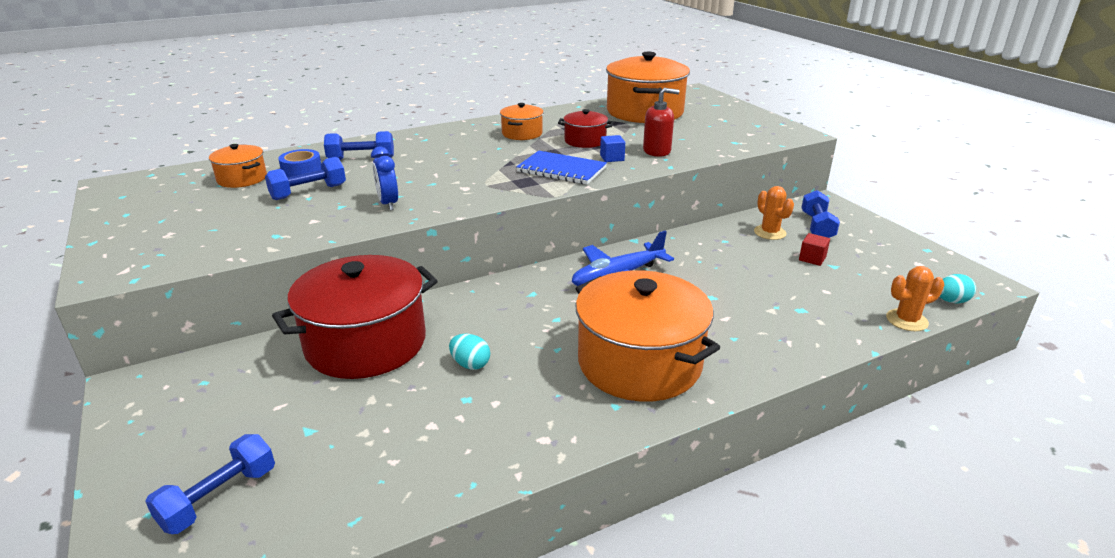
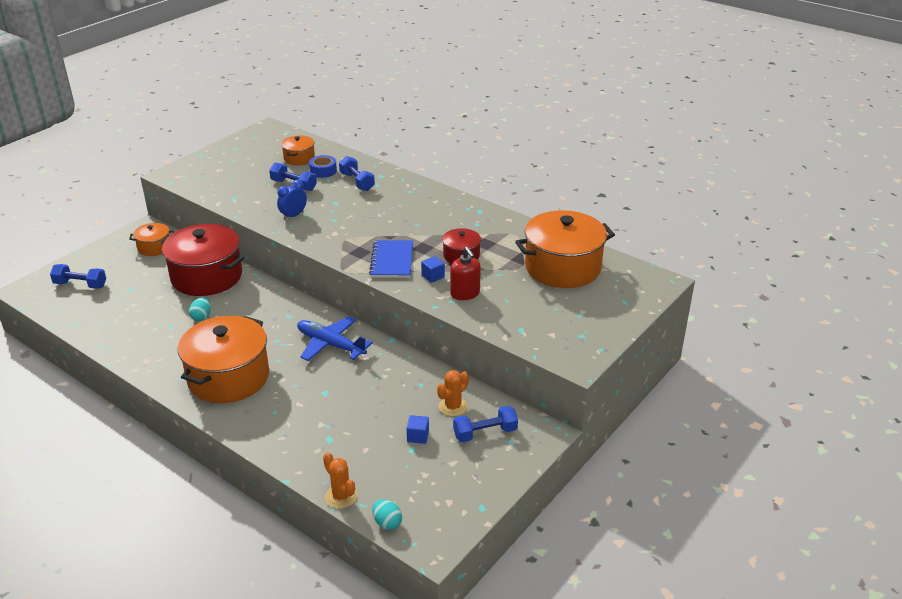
camera: 65 degrees right, 5 degrees up
(522, 133) = (454, 225): orange pot -> orange pot (154, 247)
(812, 258) = (418, 436): red cube -> blue cube

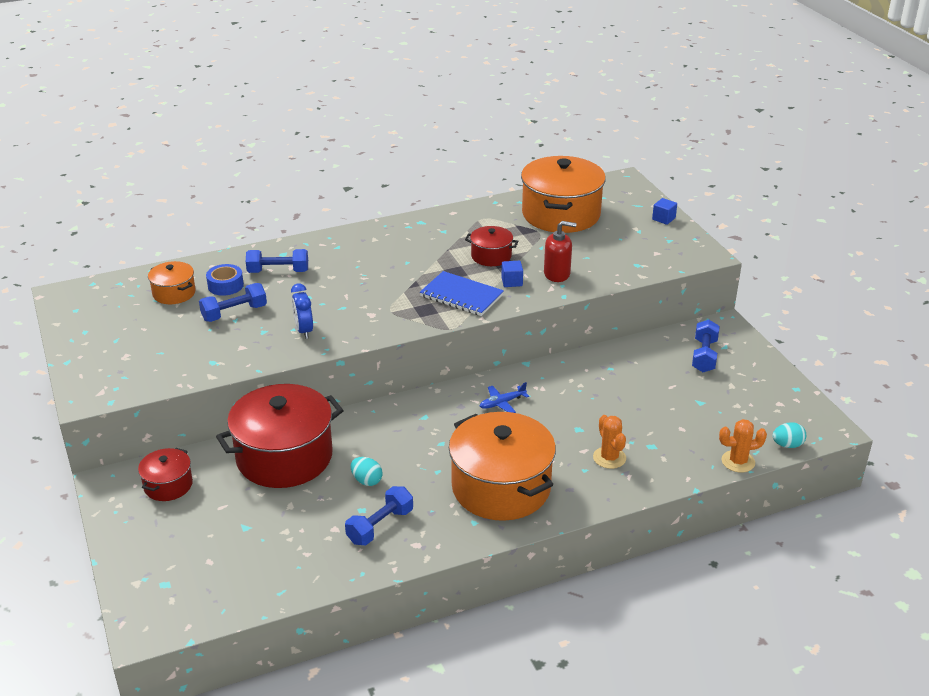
camera: 60 degrees left, 0 degrees up
(80, 285) = (189, 571): blue dumbbell -> blue dumbbell (380, 526)
(154, 247) = (168, 485): orange pot -> red pot
(331, 345) = (502, 403): blue plane -> blue plane, size x0.53
(418, 436) = (683, 393): blue cube -> blue cube (663, 219)
(453, 406) = (656, 361): orange cactus -> orange cactus (609, 458)

